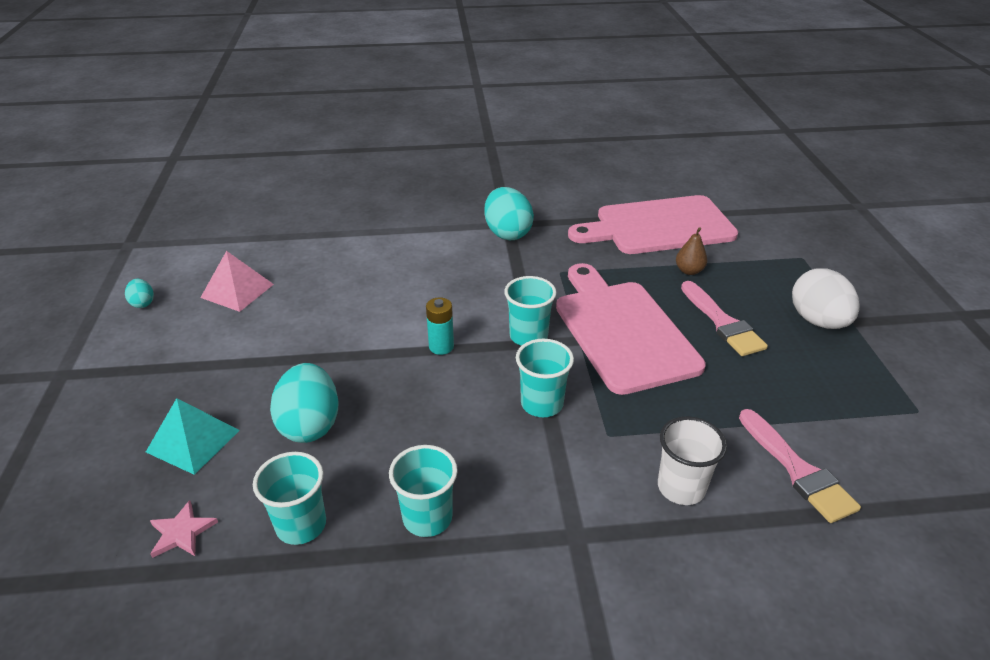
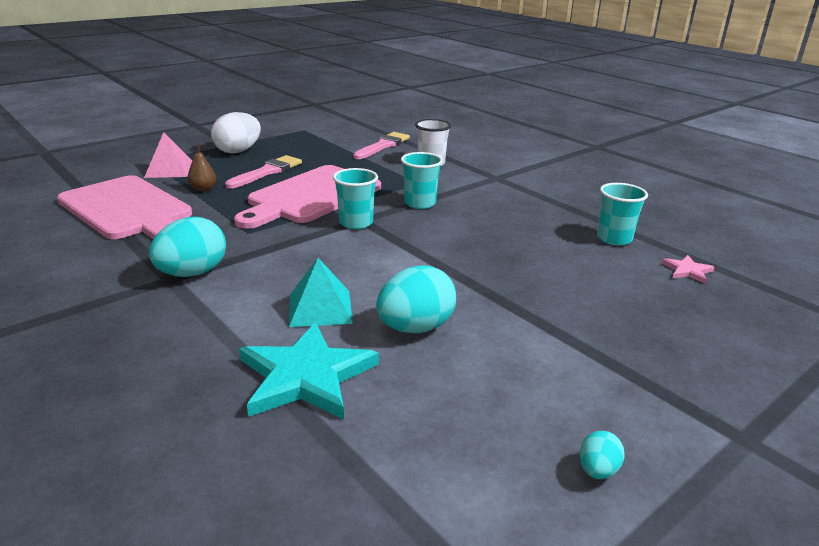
camera: 125 degrees left, 10 degrees down
(193, 441) = (645, 306): turquoise pyramid -> turquoise pyramid (320, 308)
(237, 291) = (478, 401): pink pyramid -> pink pyramid (169, 169)
(310, 424) = (555, 267): turquoise egg -> turquoise egg (415, 328)
(338, 243) = (306, 376): none -> turquoise star
(427, 518) = (548, 209): turquoise cup -> none
(441, 347) = (410, 249): turquoise battery -> none

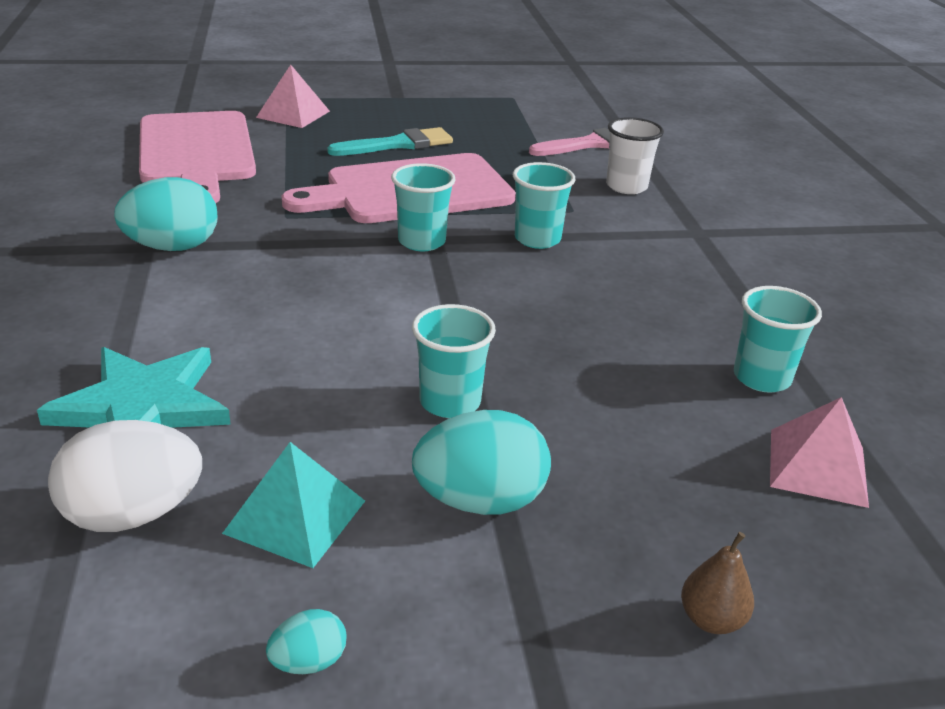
camera: 30 degrees right, 5 degrees up
(203, 189) = (300, 148): brown pear -> brown pear (711, 619)
(238, 151) = (396, 108): white egg -> white egg (133, 514)
(267, 172) = (397, 144): pink brush -> turquoise brush
(320, 308) = (250, 334): turquoise pyramid -> turquoise pyramid (295, 516)
(415, 328) = (324, 398): turquoise egg -> turquoise egg (480, 501)
(487, 304) = (450, 402): none -> turquoise cup
(687, 271) = (817, 467): pink star -> pink pyramid

